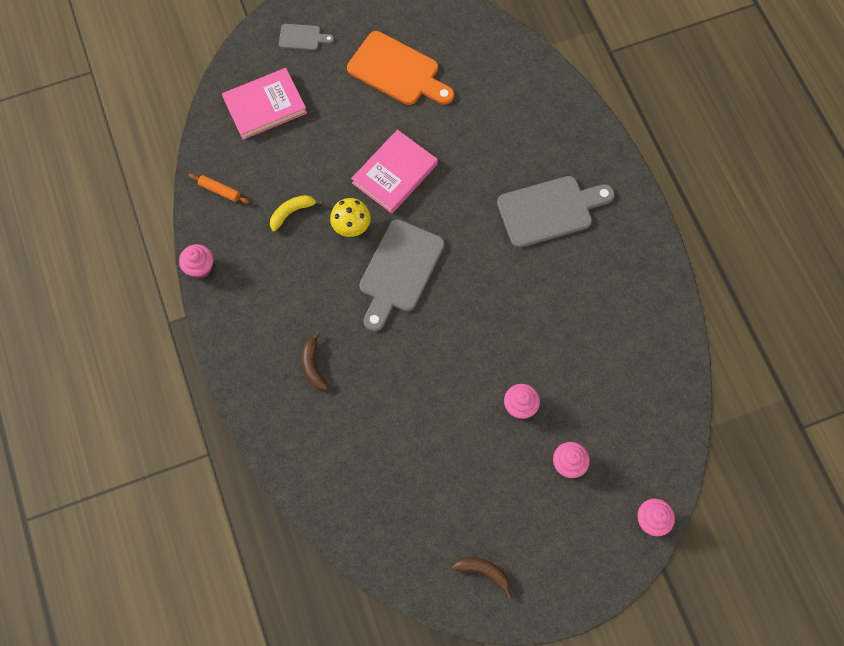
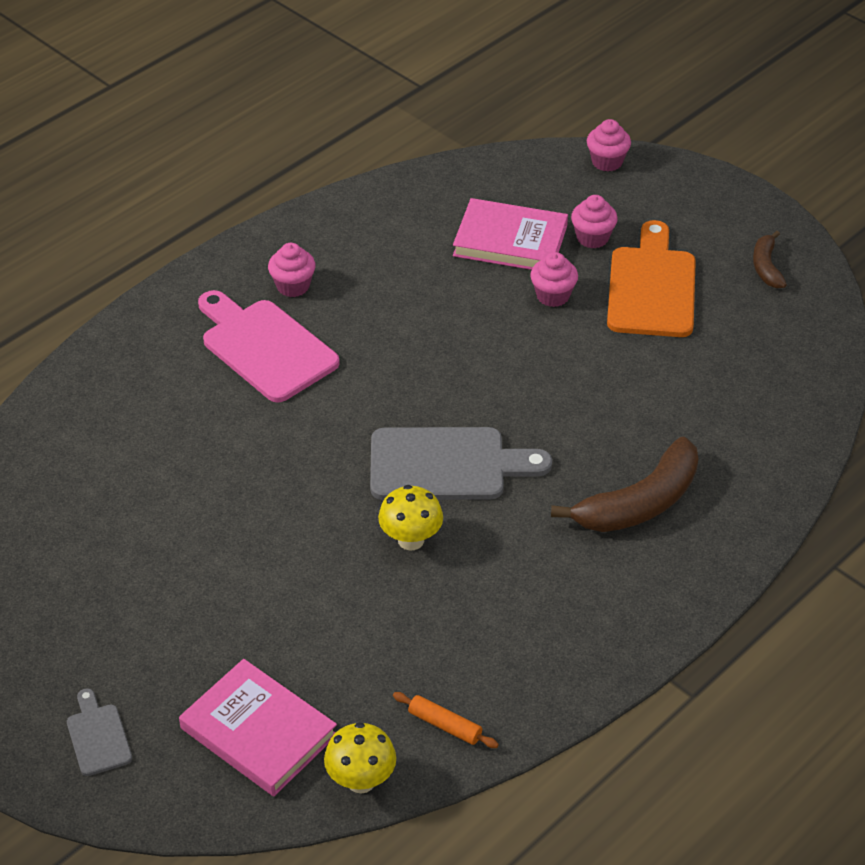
camera: 115 degrees left, 25 degrees down
(200, 267) = (585, 692): pink cupcake -> pink cupcake (293, 286)
(210, 140) = (361, 780): none -> yellow mushroom
(220, 191) = (445, 725): orange rolling pin -> orange rolling pin turned 60 degrees counterclockwise
(292, 212) = (428, 618): yellow banana -> none
(313, 365) = (639, 503): brown banana -> brown banana, size x1.89
(394, 173) = (296, 524): pink book -> pink book (510, 241)
(397, 71) = (110, 585): orange cutting board -> orange cutting board (652, 287)
(549, 210) = (265, 347): grey cutting board -> pink cutting board

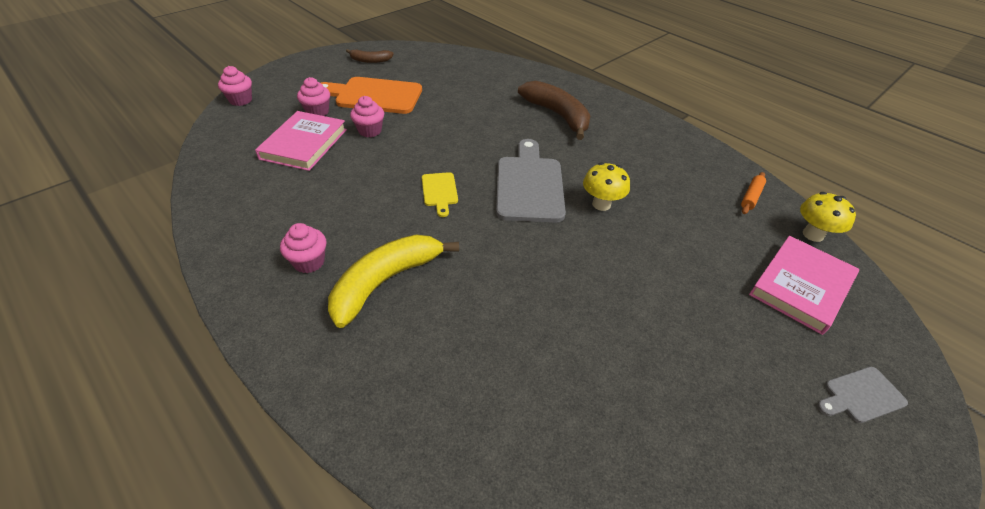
camera: 90 degrees left, 0 degrees up
(265, 347) = (386, 281): pink cutting board -> yellow banana
(423, 377) = (439, 191): none -> yellow cutting board

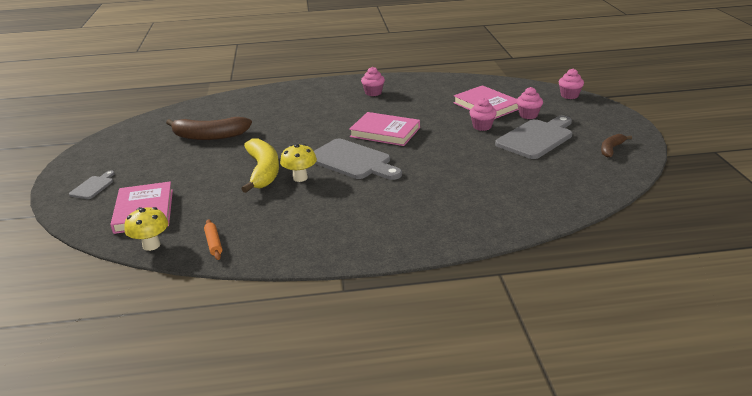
camera: 130 degrees right, 15 degrees down
(374, 95) = (536, 138): orange cutting board -> grey cutting board
(386, 281) = (335, 105): yellow banana -> yellow banana (263, 172)
(439, 191) = (385, 132): yellow cutting board -> pink book
(558, 115) = (423, 206): brown banana -> brown banana (209, 136)

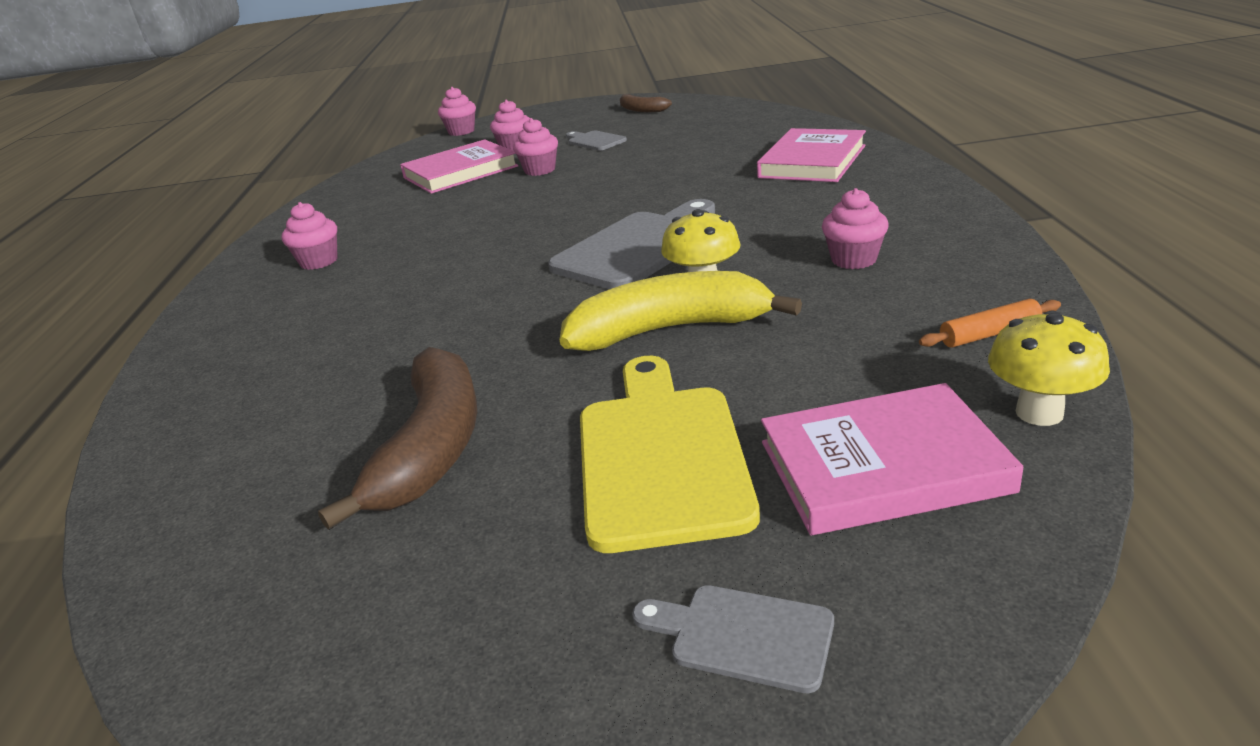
camera: 85 degrees left, 0 degrees up
(178, 173) = (661, 456): none -> yellow cutting board
(308, 216) = (854, 259): none -> pink cupcake
(385, 132) = (524, 233): pink book -> pink book (812, 161)
(536, 138) = (595, 141): grey cutting board -> grey cutting board, size x0.50

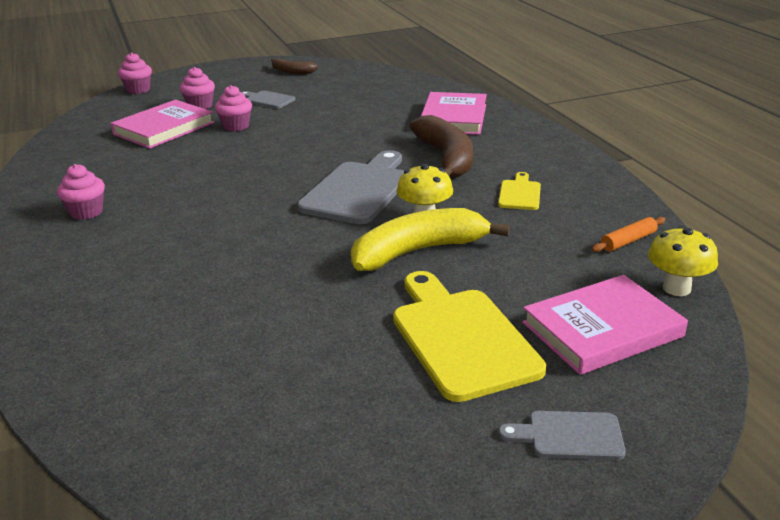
camera: 20 degrees left, 0 degrees up
(432, 447) = (292, 349): brown banana -> brown banana (446, 159)
(854, 259) = (520, 194): pink cupcake -> yellow cutting board

